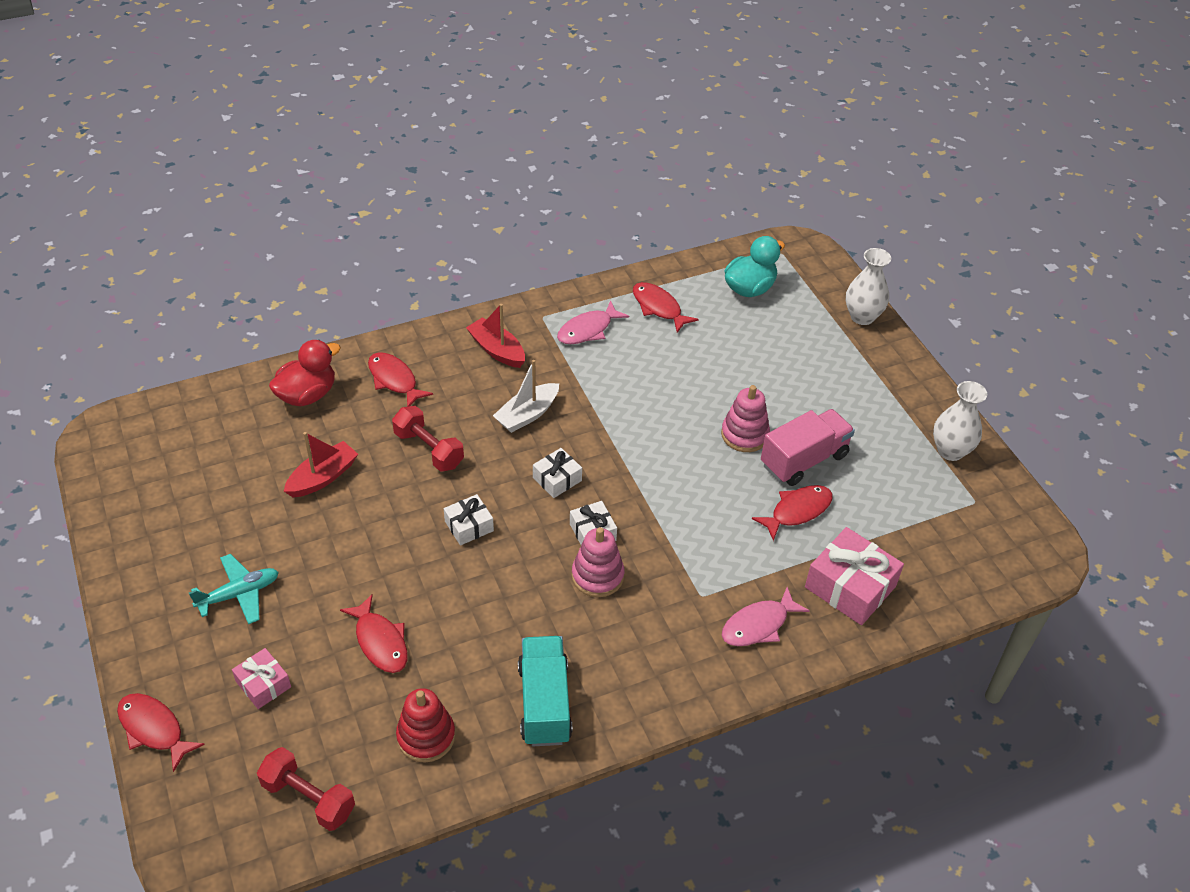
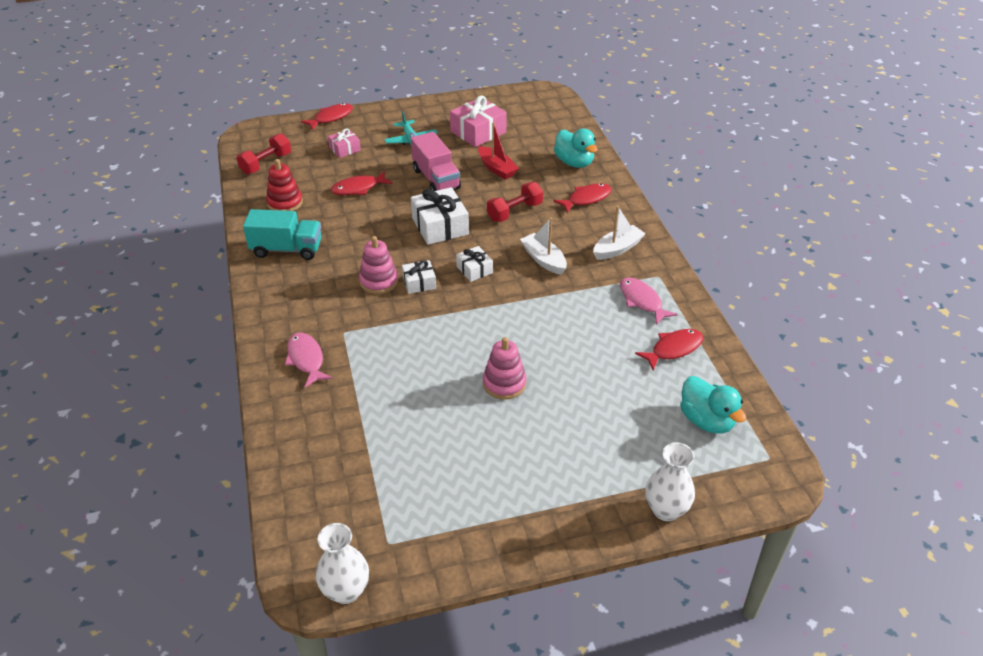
camera: 100 degrees right, 5 degrees down
(307, 395) = (574, 163): red duck -> turquoise duck
(469, 526) = (440, 226): white gift -> white gift, size x1.77
(497, 350) = (617, 249): red boat -> white boat
(797, 511) = (410, 403): red fish -> none
(804, 460) = (467, 419): pink truck -> pink truck (436, 179)
(850, 587) = (322, 422): pink gift -> pink gift (478, 132)
(950, 451) = (458, 540): white vase -> white vase (346, 591)

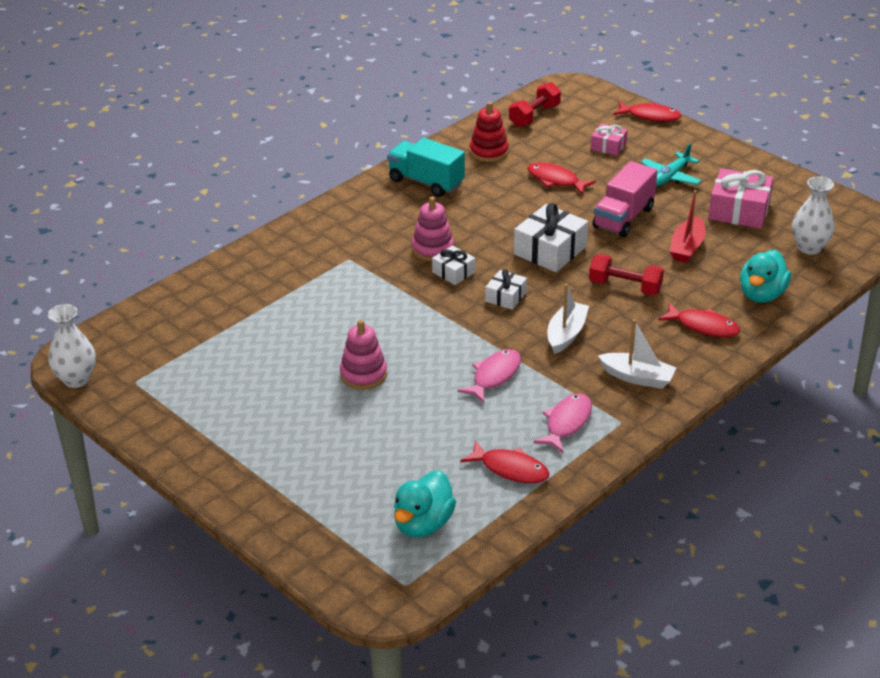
camera: 60 degrees right, 5 degrees down
(266, 164) = (534, 116): red dumbbell -> red dumbbell turned 60 degrees counterclockwise
(287, 249) = (426, 182): turquoise truck -> turquoise truck turned 150 degrees clockwise
(306, 359) = (298, 254): pink fish -> pink fish (494, 376)
(666, 510) = (282, 530): white vase -> white vase (809, 247)

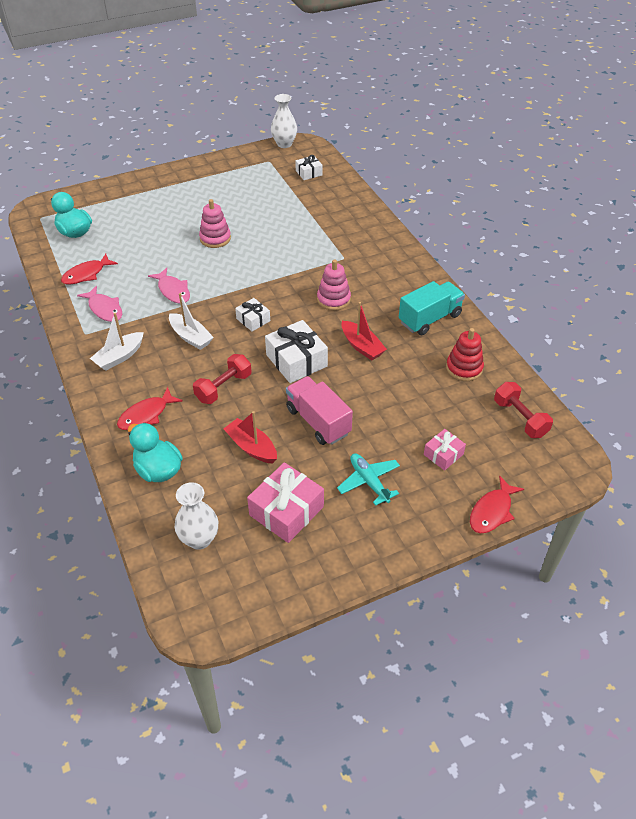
camera: 110 degrees right, 10 degrees up
(453, 272) = (298, 302): white gift -> white gift (309, 173)
(498, 215) = (362, 346): none -> red boat
(555, 180) = (398, 397): red fish -> none

